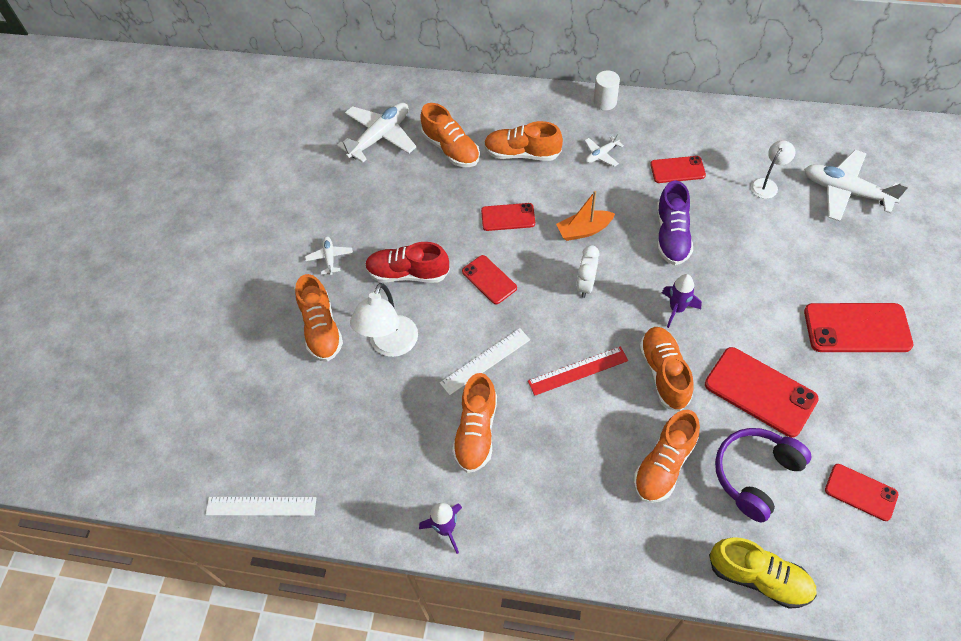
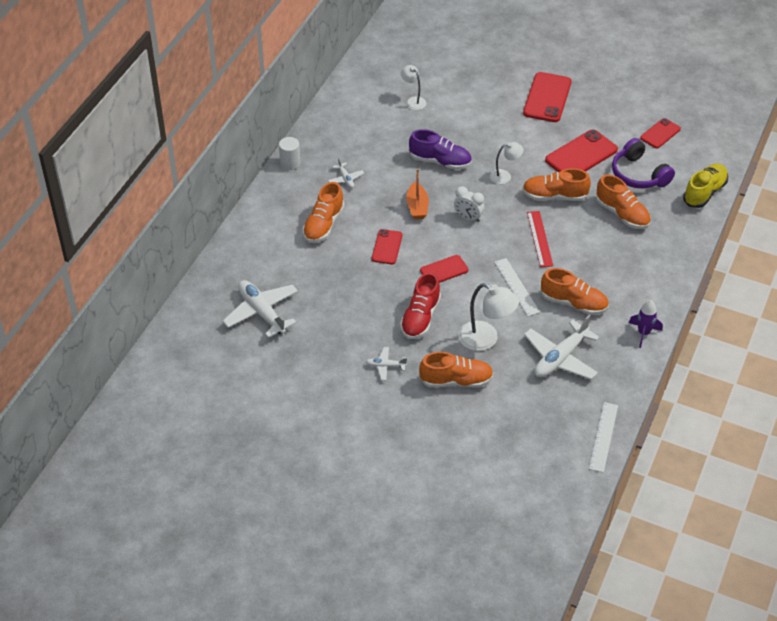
camera: 80 degrees left, 10 degrees down
(451, 149) = (298, 268): orange shoe -> none
(676, 309) = (505, 176): purple rocket -> white lamp
(677, 170) = (379, 142): red phone -> none
(846, 191) = (435, 66): white plane -> white plane (560, 358)

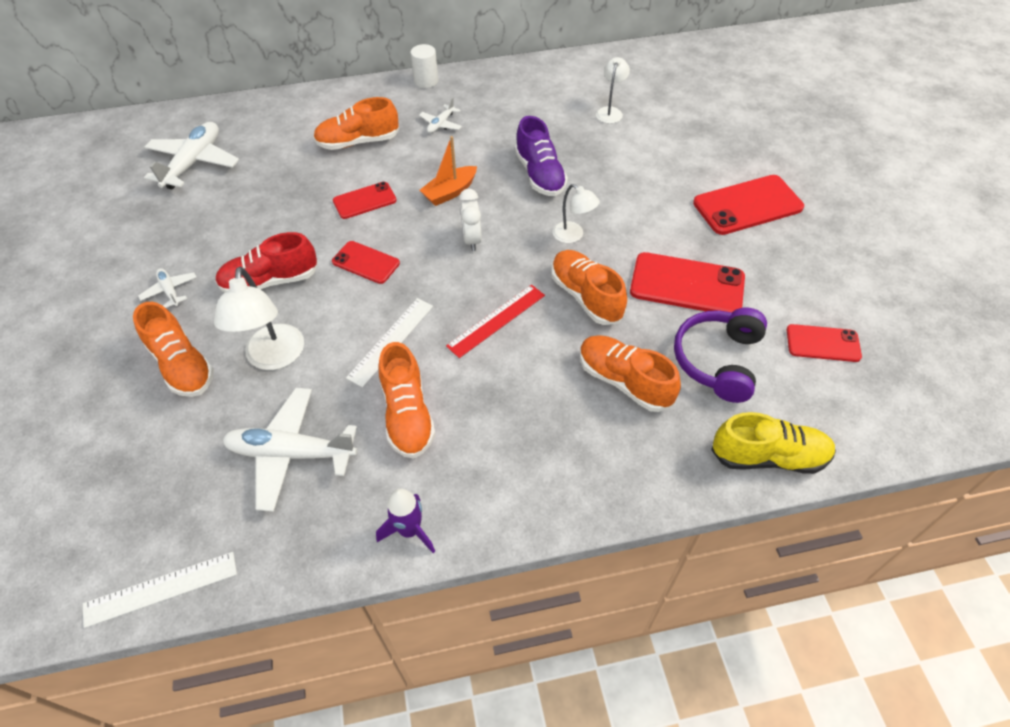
camera: 55 degrees right, 5 degrees up
(622, 214) = (624, 381): orange shoe -> orange shoe turned 120 degrees clockwise

